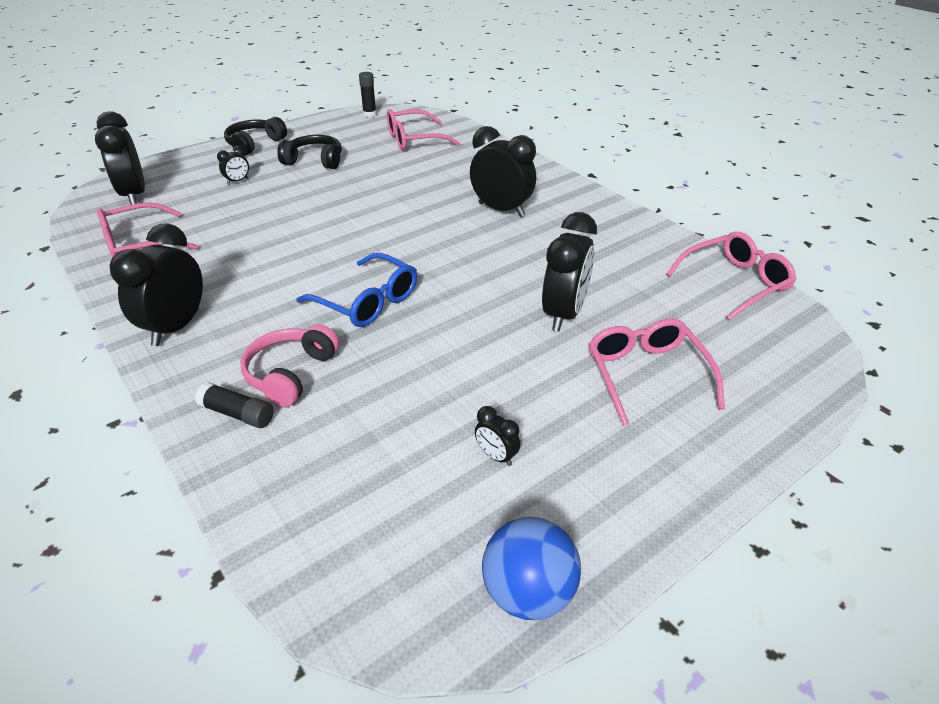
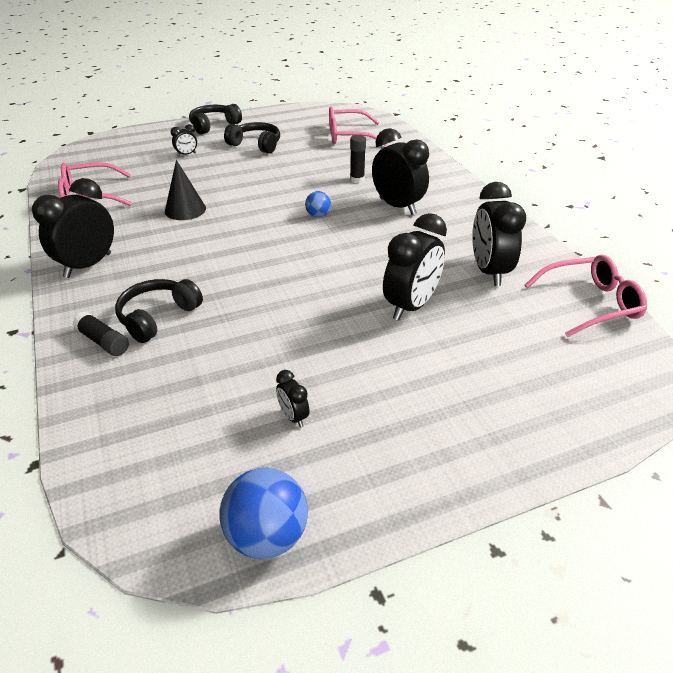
camera: 15 degrees right, 0 degrees up
(134, 195) = (103, 156): black clock -> black clock (489, 271)
(265, 245) = (185, 210): none -> black cone
(291, 373) = (158, 317): pink headphones -> black headphones
(368, 302) = (246, 268): blue glasses -> none
(369, 114) = (320, 110): black glue stick -> black glue stick (357, 180)
(421, 231) = (318, 215): none -> blue ball
(646, 374) = (462, 372): pink glasses -> none

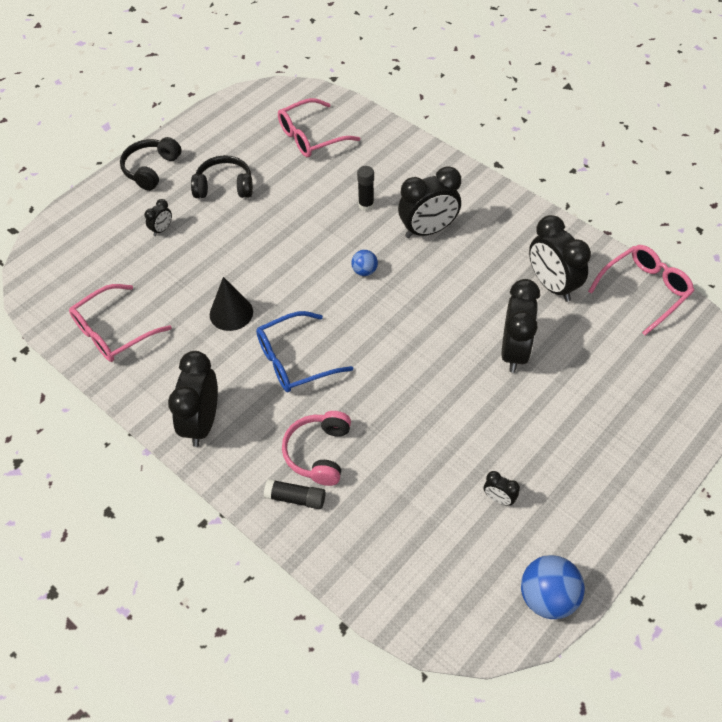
camera: 25 degrees left, 15 degrees up
(158, 317) = (319, 453): black headphones -> pink headphones
(203, 251) = (294, 360): none -> blue glasses
(397, 206) = (428, 230): black clock -> black clock turned 135 degrees clockwise

